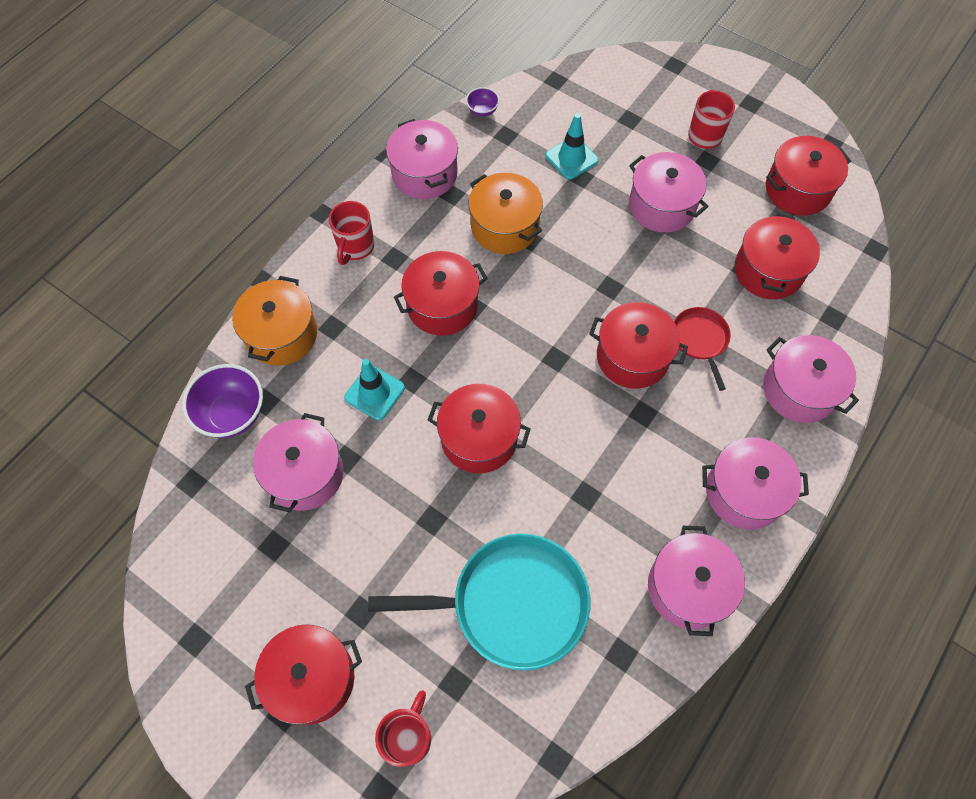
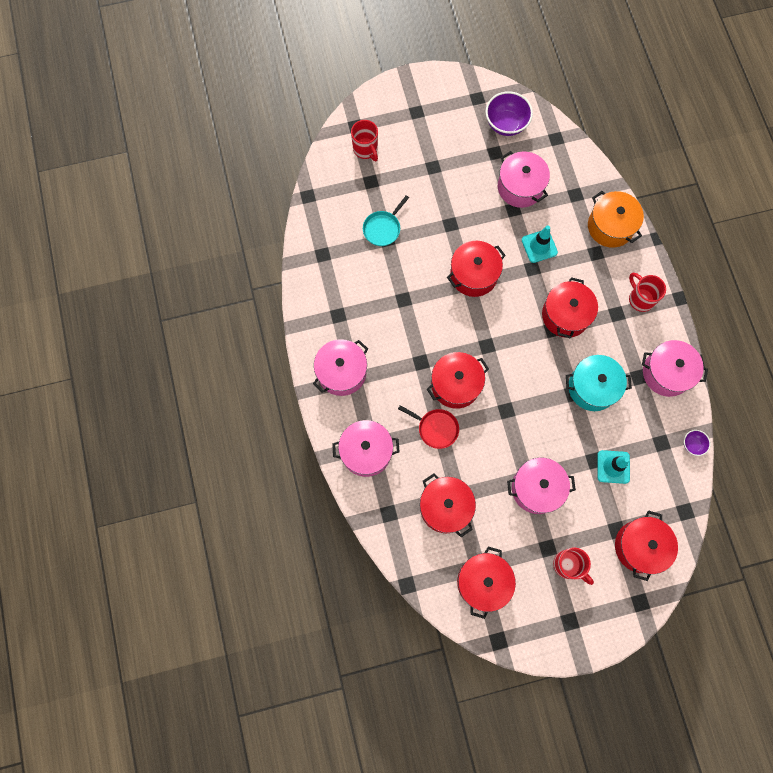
camera: 130 degrees right, 10 degrees up
(232, 414) = (580, 176): purple bowl -> purple bowl (506, 124)
(312, 678) = (421, 130): red pot -> red pot (640, 546)
(504, 226) = (592, 387): orange pot -> turquoise pot
(512, 603) = (383, 228): turquoise pan -> turquoise pan, size x0.50
(688, 587) = (324, 306): pink pot -> none

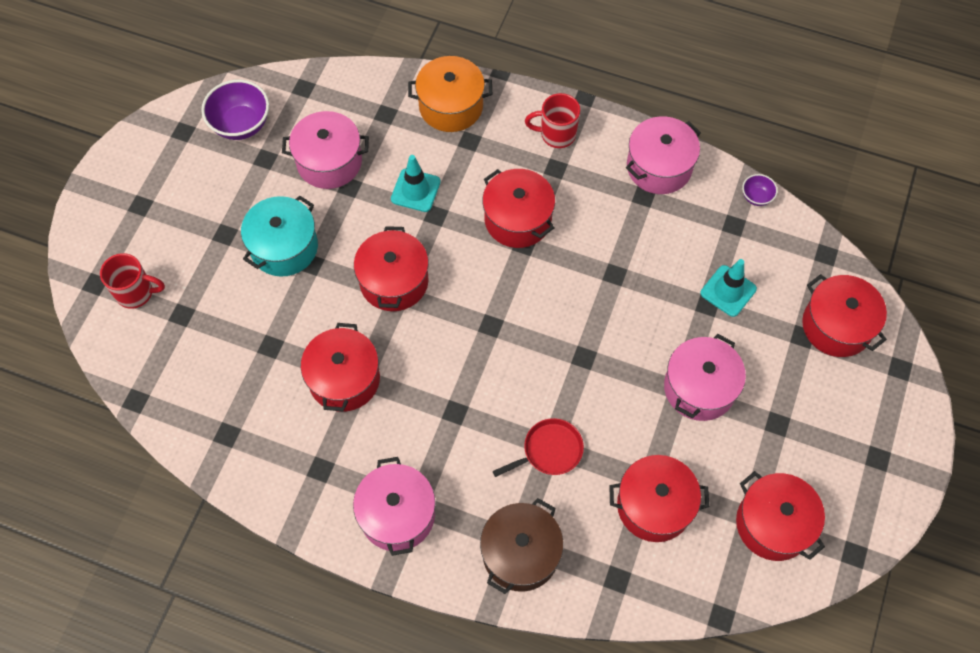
camera: 55 degrees left, 10 degrees down
(366, 451) = (520, 553): pink pot -> brown pot
(383, 228) = (253, 341): turquoise pan -> none
(455, 385) = (512, 392): red pot -> red pot (344, 379)
(568, 565) = (811, 415): red mug -> none
(592, 387) = (622, 250): turquoise pot -> turquoise pot (284, 247)

